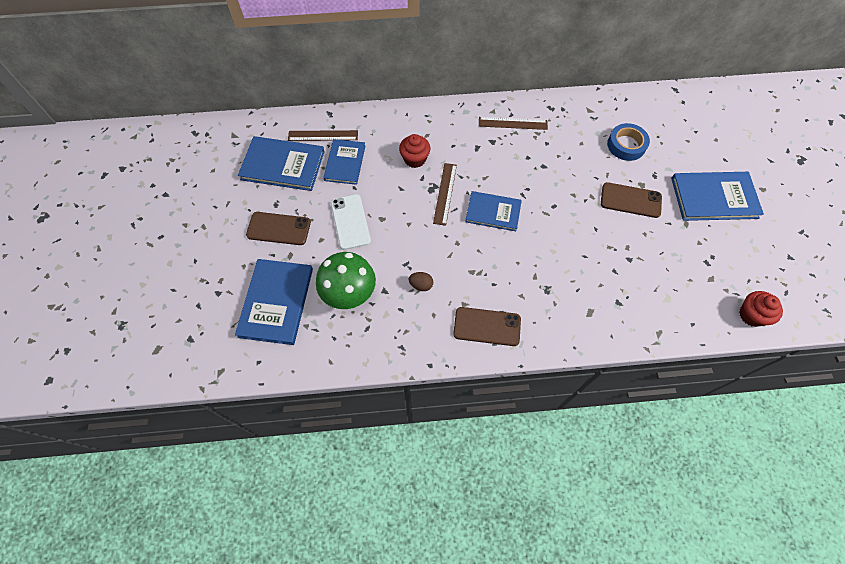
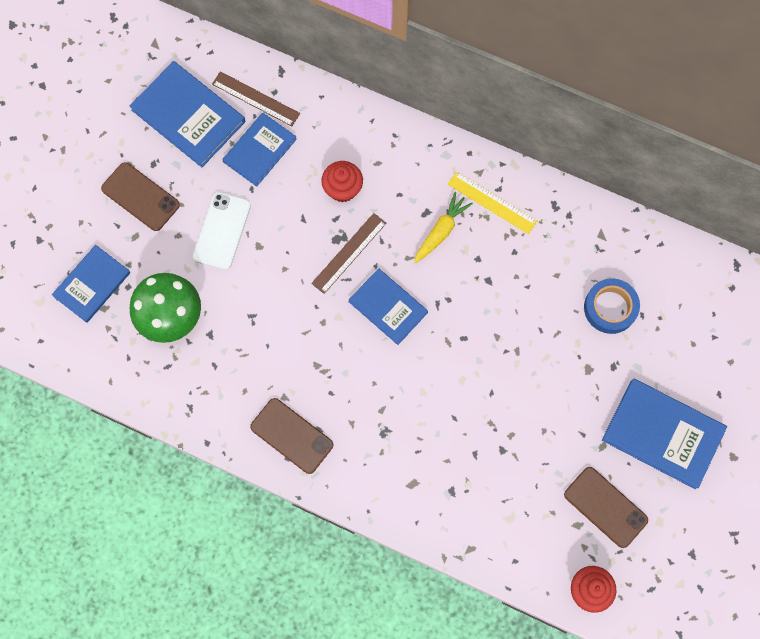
camera: 30 degrees right, 10 degrees up
(276, 302) = (92, 284): blue book -> blue book, size x0.66
(421, 285) = (252, 350): brown egg -> none
(494, 153) = (441, 231): none -> yellow carrot
(513, 123) = (492, 202): brown ruler -> yellow ruler
(630, 200) = (559, 381): brown phone -> brown phone (605, 507)

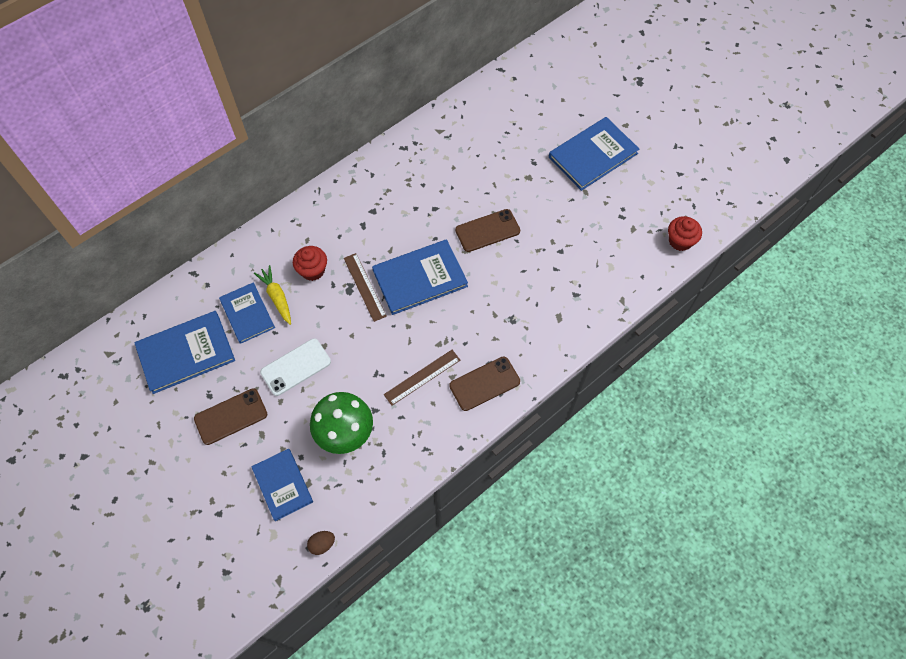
camera: 65 degrees left, 10 degrees down
(49, 353) = (322, 544): none -> brown egg
(222, 231) = (296, 367): white phone -> white phone turned 75 degrees counterclockwise
(255, 99) = (204, 299): brown ruler -> brown ruler (422, 377)
(388, 307) = (420, 278): blue book -> blue book, size x1.50
(441, 231) = (382, 221): yellow carrot -> yellow carrot (277, 297)
(492, 202) = (379, 182): yellow ruler -> none
(605, 507) = (627, 207): brown phone -> brown phone (487, 230)
(610, 308) = (492, 147): blue tape -> none

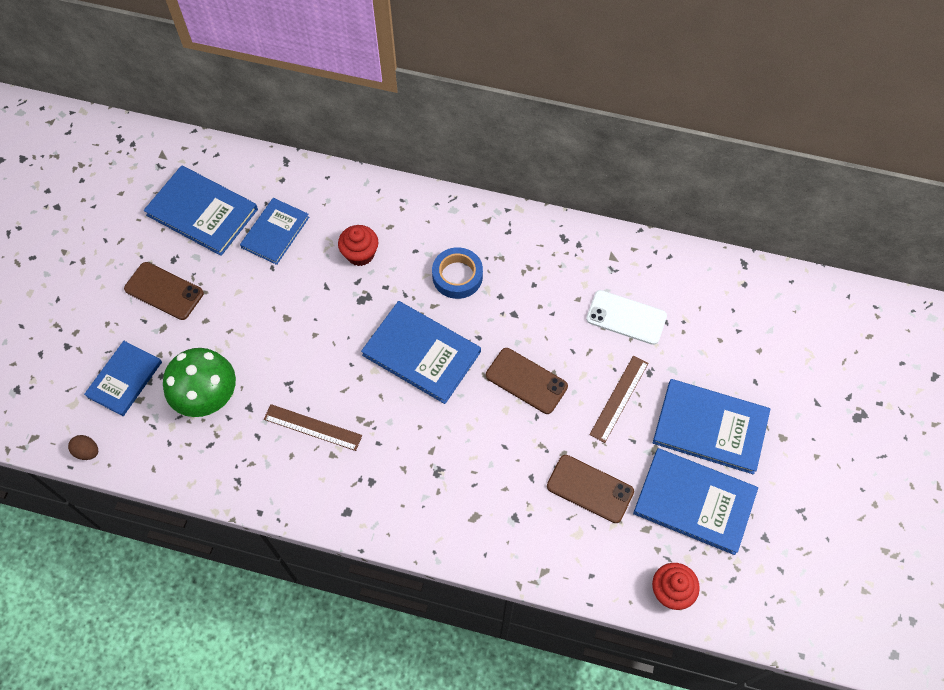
camera: 55 degrees right, 0 degrees up
(277, 297) = (309, 244): yellow carrot -> none
(296, 367) = (248, 309): white phone -> white phone (626, 317)
(364, 286) = (375, 310): brown ruler -> brown ruler (619, 398)
(380, 223) = (457, 276): none -> blue tape
(484, 383) = (345, 491): brown phone -> brown phone (590, 489)
(633, 193) = (694, 502): none -> blue book

